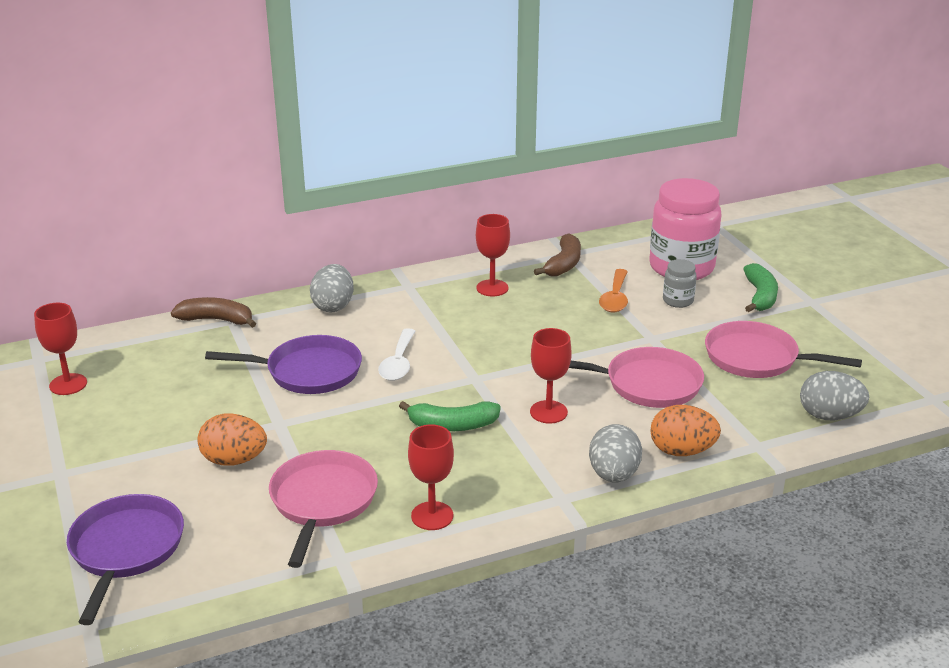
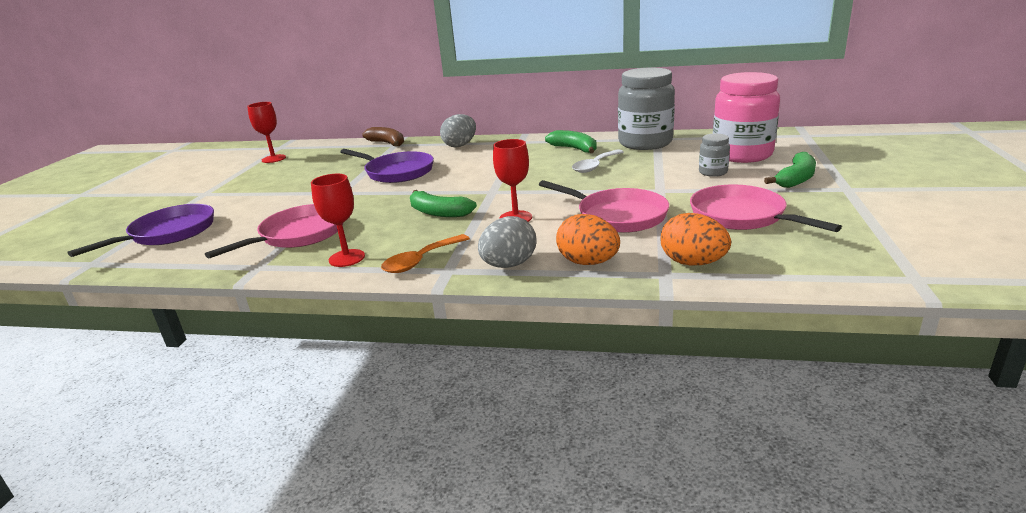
camera: 35 degrees right, 5 degrees down
(234, 460) = (289, 204): orange egg -> orange egg (693, 263)
(398, 363) = (455, 176): white spoon -> white spoon (595, 166)
(492, 288) = (574, 149): red goblet -> green banana
(563, 264) = (645, 143): brown banana -> grey jar
(615, 298) = (660, 165): orange spoon -> orange spoon (420, 261)
(829, 416) = (769, 268): grey egg -> none

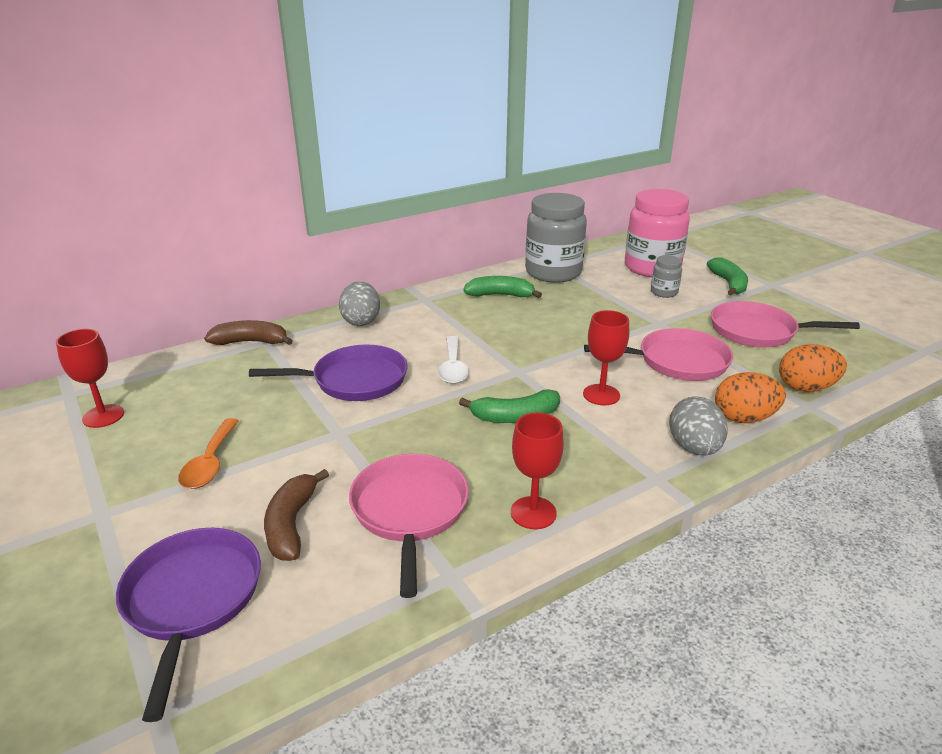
camera: 45 degrees left, 5 degrees up
(248, 221) = (291, 524): none -> brown banana
(420, 261) = (613, 480): orange spoon -> orange spoon (210, 463)
(595, 166) = (558, 311): white spoon -> white spoon (453, 367)

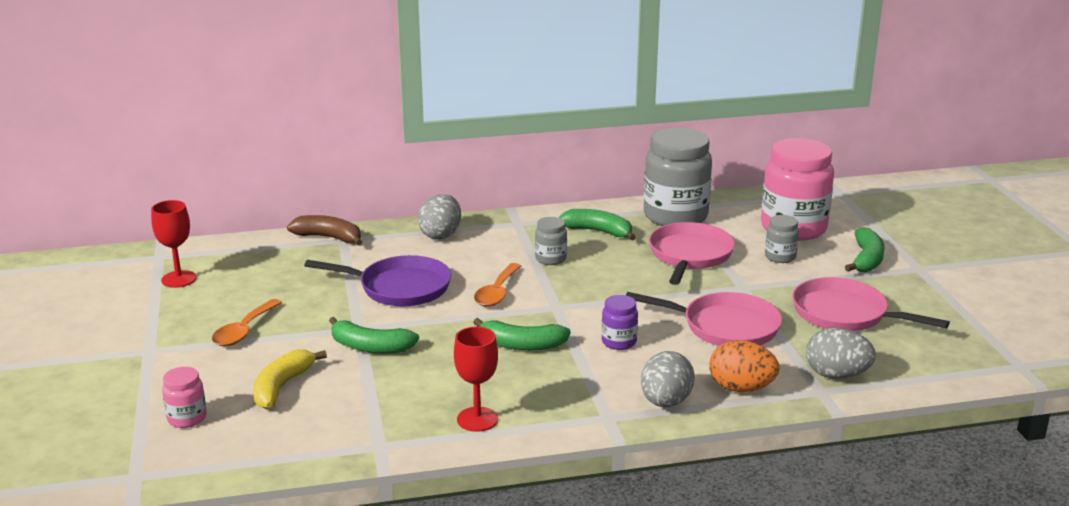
camera: 20 degrees right, 5 degrees down
(192, 599) = (187, 418): purple pan -> pink jar
(291, 524) = (282, 386): brown banana -> yellow banana
(364, 452) = (370, 347): none -> green banana
(409, 511) = (378, 397): pink pan -> pink pan (689, 255)
(453, 367) = (497, 293): white spoon -> orange spoon
(478, 326) = (550, 259): none -> grey jar
(601, 395) = (619, 342): red goblet -> purple jar
(806, 388) = (836, 375): orange egg -> grey egg

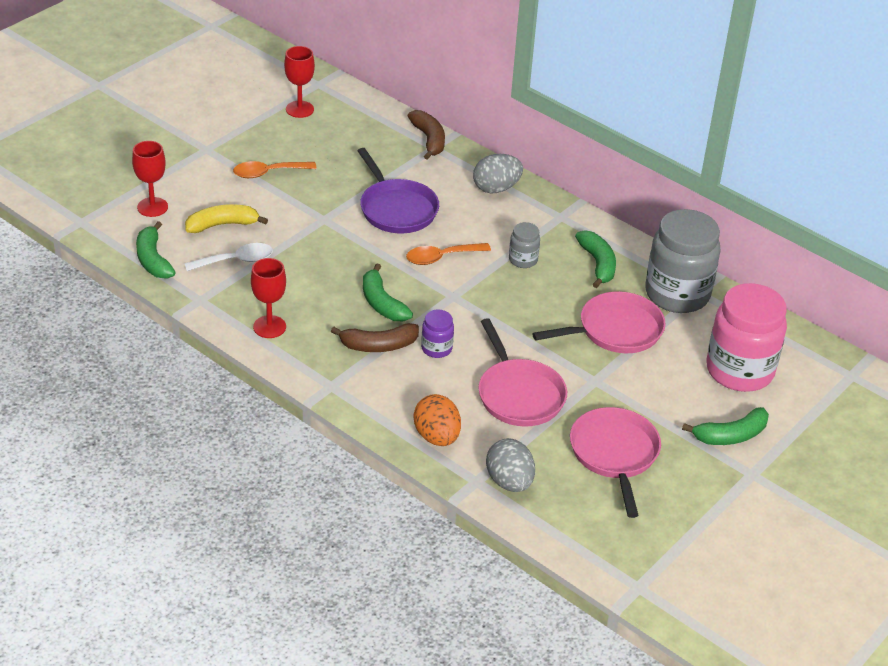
camera: 50 degrees right, 15 degrees up
(187, 418) = (152, 207): pink jar -> red goblet
(349, 400) = (236, 261): none -> white spoon
(370, 347) = (306, 236): green banana -> green banana (153, 260)
(579, 369) = (378, 345): none -> brown banana
(665, 402) = (379, 406): grey egg -> none
(780, 257) = (674, 382): grey jar -> none

